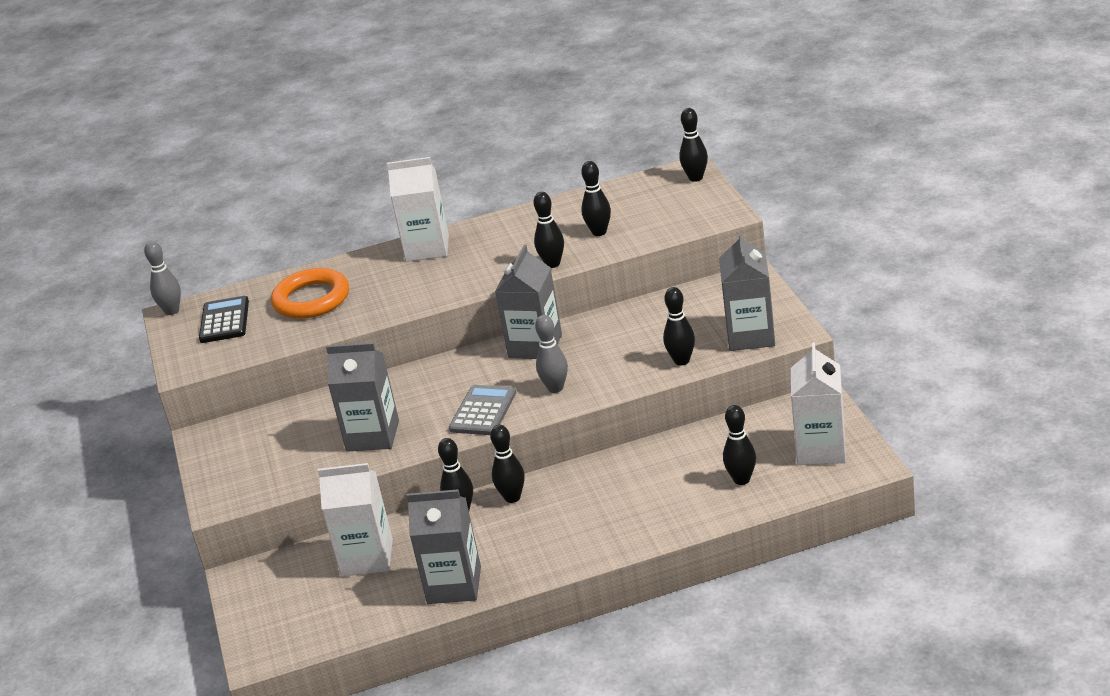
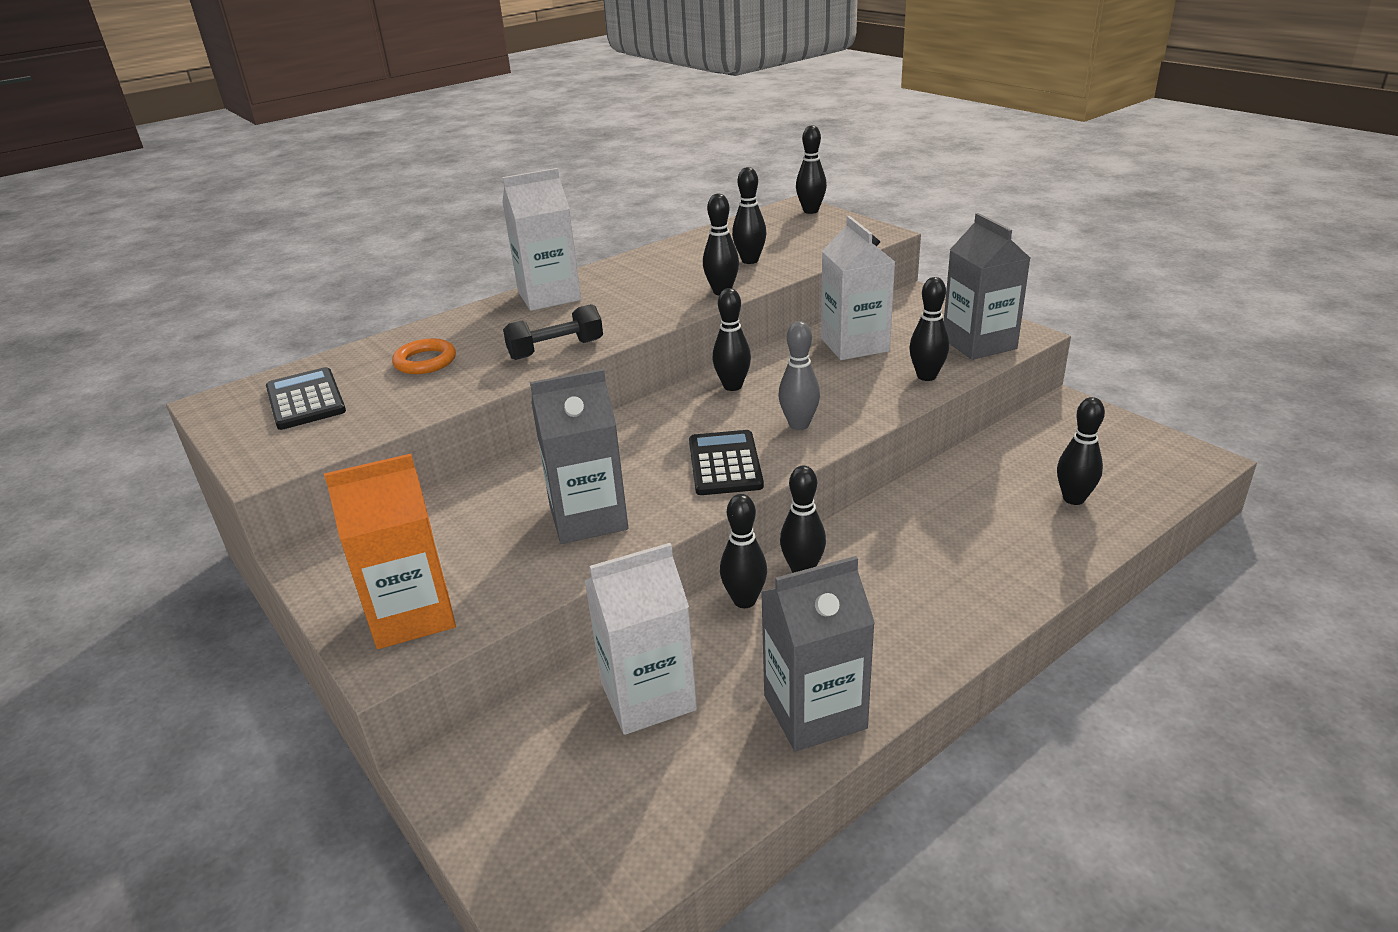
camera: 25 degrees left, 0 degrees up
(172, 311) = (216, 399): grey bowling pin -> none
(241, 481) = (412, 614): none -> orange carton
(311, 299) = (425, 361): orange ring -> orange ring, size x0.59
(401, 303) = (556, 349): none -> black dumbbell
(483, 411) = (725, 464): grey calculator -> black calculator
(535, 346) = (732, 386): grey carton -> black bowling pin
(821, 449) = (1127, 452): white carton -> white carton (854, 345)

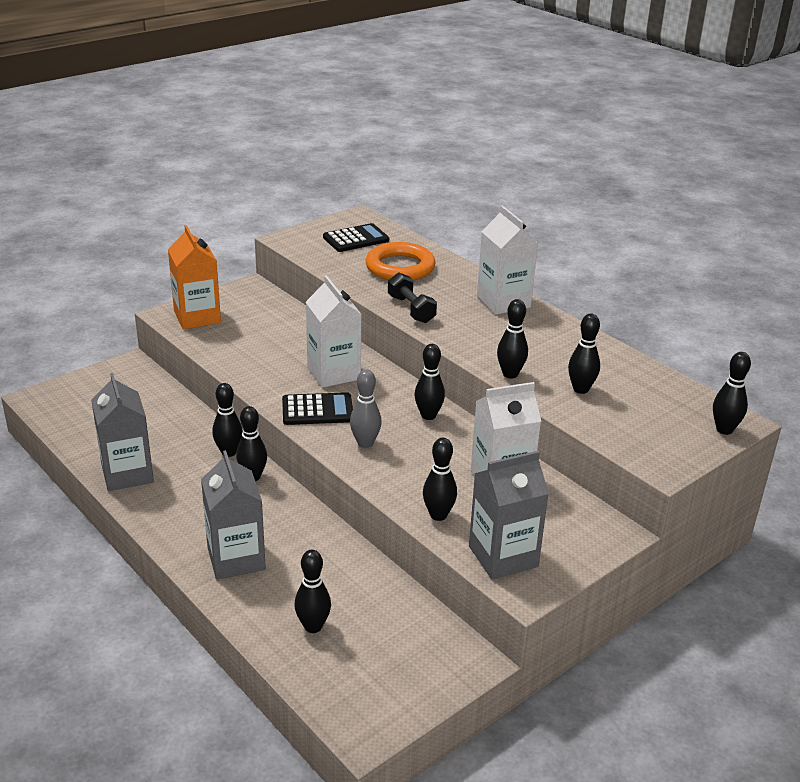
camera: 85 degrees right, 0 degrees up
(425, 361) = (400, 267): orange ring -> orange ring, size x1.71
(588, 518) = (268, 361): grey carton -> grey carton (236, 558)
(648, 696) = (159, 418): white carton -> white carton (333, 373)

